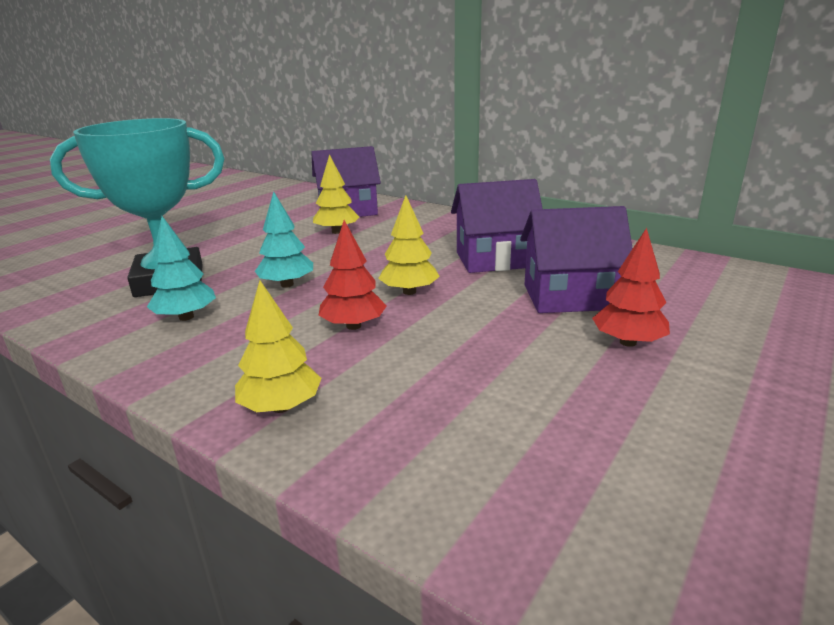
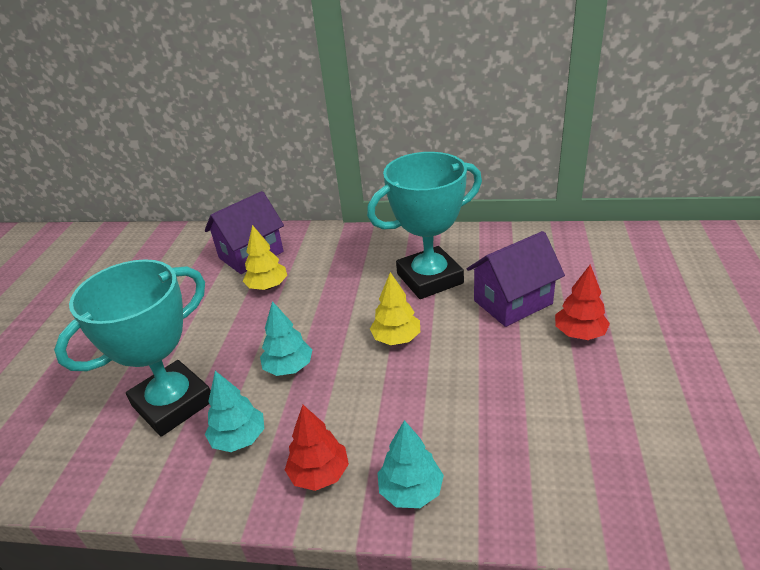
camera: 25 degrees left, 10 degrees up
(281, 407) = (411, 490): yellow tree -> turquoise tree
(353, 326) = (388, 392): red tree -> red tree (319, 474)
(494, 260) = (430, 278): purple house -> turquoise trophy

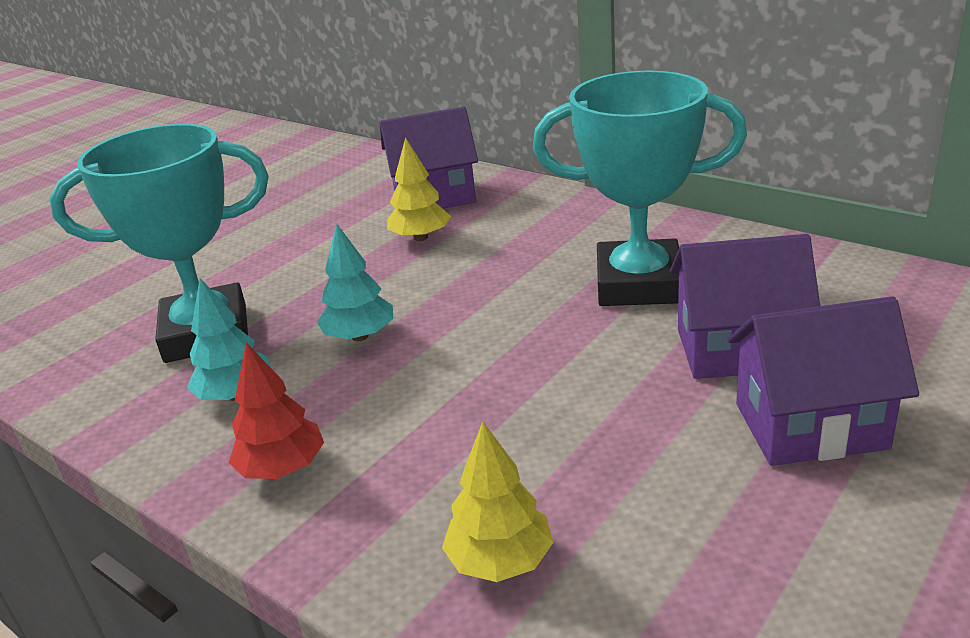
camera: 30 degrees right, 5 degrees down
(396, 338) = (522, 345): yellow tree -> yellow tree (500, 561)
(411, 490) = (368, 535): turquoise tree -> none
(579, 333) = (810, 426): red tree -> purple house

